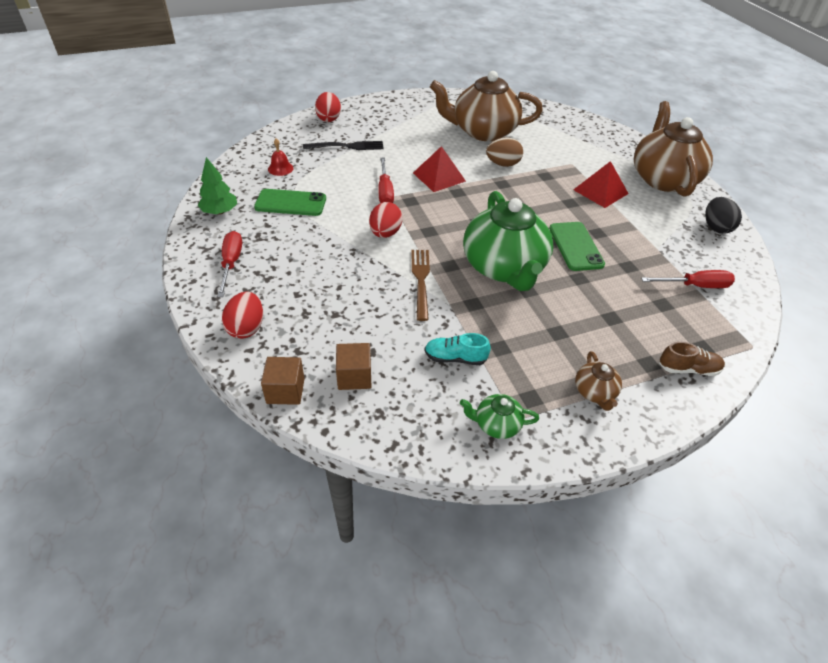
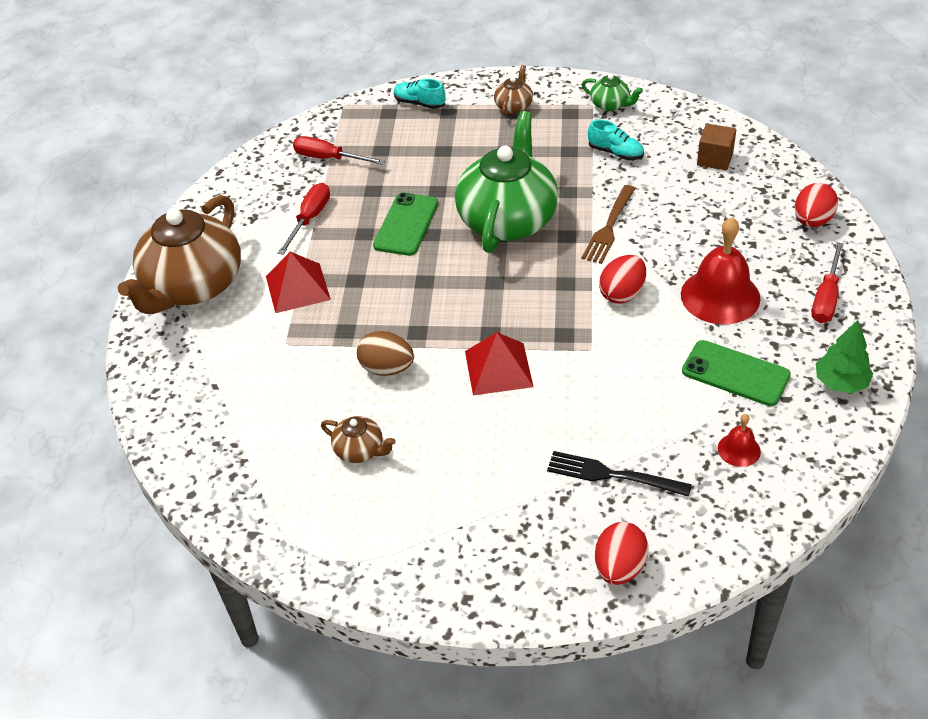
camera: 150 degrees left, 0 degrees up
(285, 391) = (780, 162): brown cube -> none
(313, 247) = (720, 296): none -> red bell
(385, 191) = (592, 361): red screwdriver -> red screwdriver (310, 219)
(483, 132) = (360, 450): brown teapot -> brown teapot, size x0.43
(688, 369) = (419, 103): brown shoe -> turquoise shoe
(716, 227) = (222, 208): black egg -> none

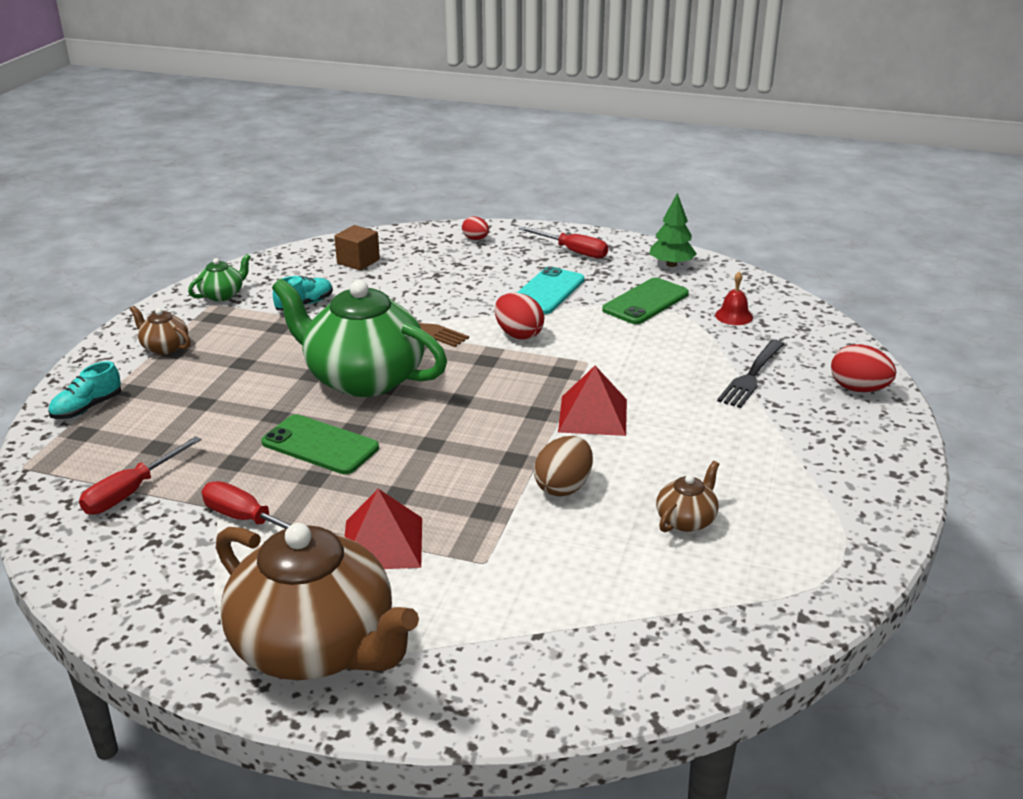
camera: 80 degrees left, 15 degrees down
(720, 296) = (547, 291): red bell -> turquoise phone
(812, 221) = (475, 239): red egg -> red egg, size x0.63

